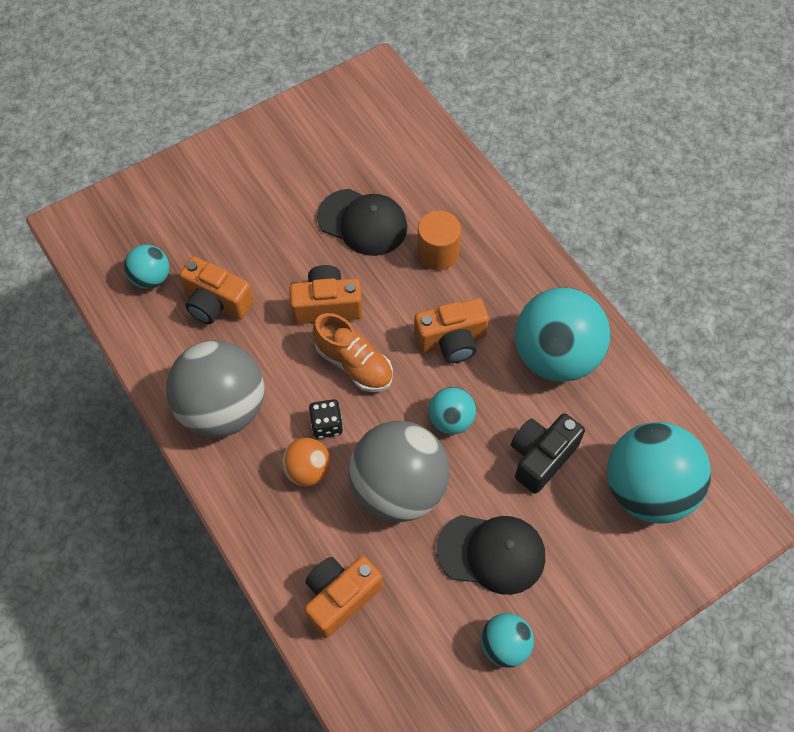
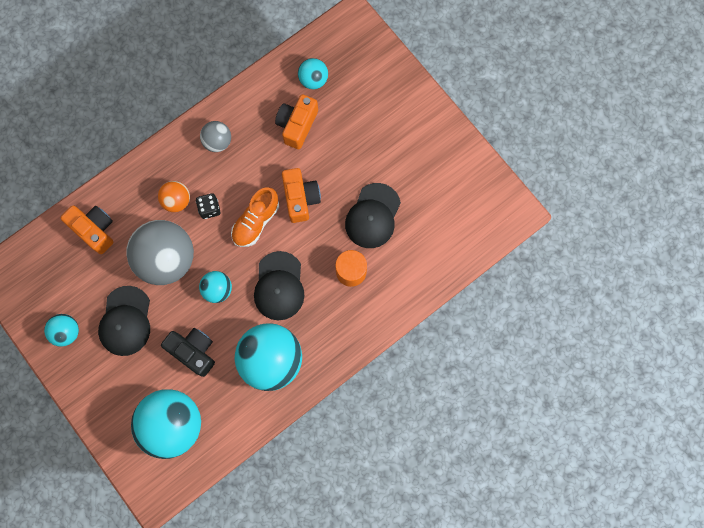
camera: 85 degrees right, 15 degrees up
(222, 408) = (218, 142): grey ball -> grey ball, size x0.50
(451, 340) = (279, 286): orange camera -> black cap

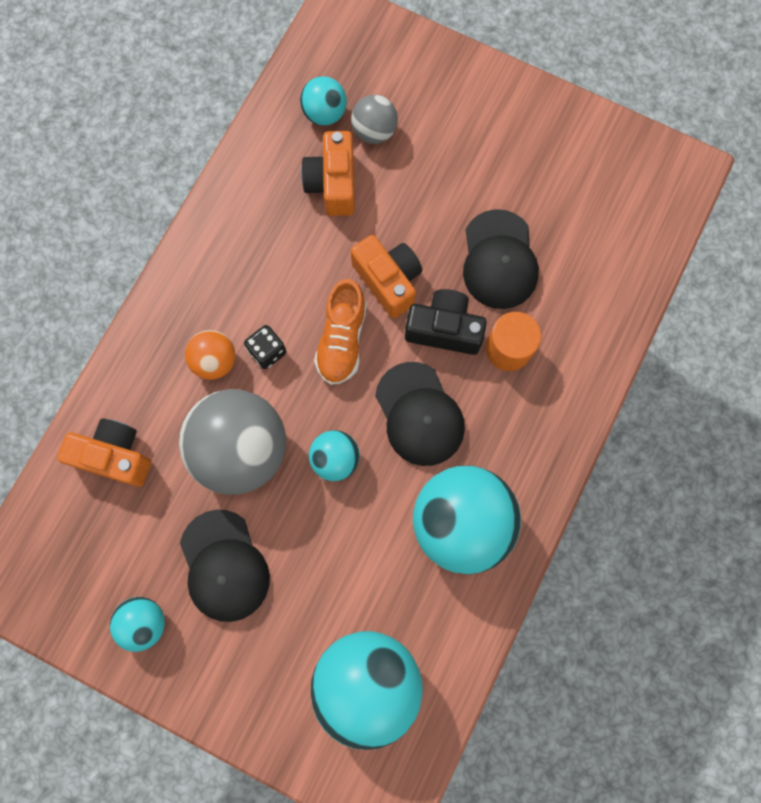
camera: 25 degrees left, 0 degrees up
(193, 351) = (344, 563): black camera -> black camera (444, 329)
(218, 142) = (233, 254): grey ball -> grey ball (374, 131)

